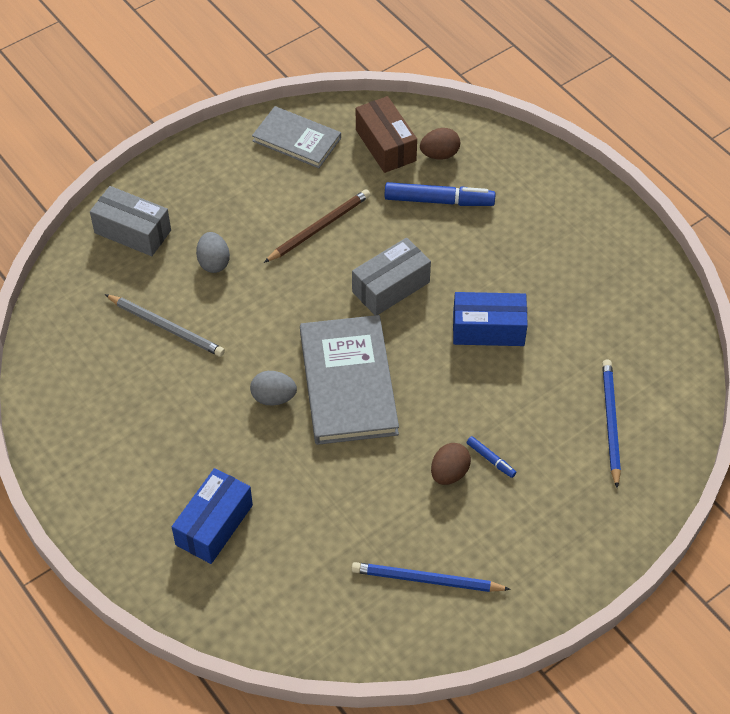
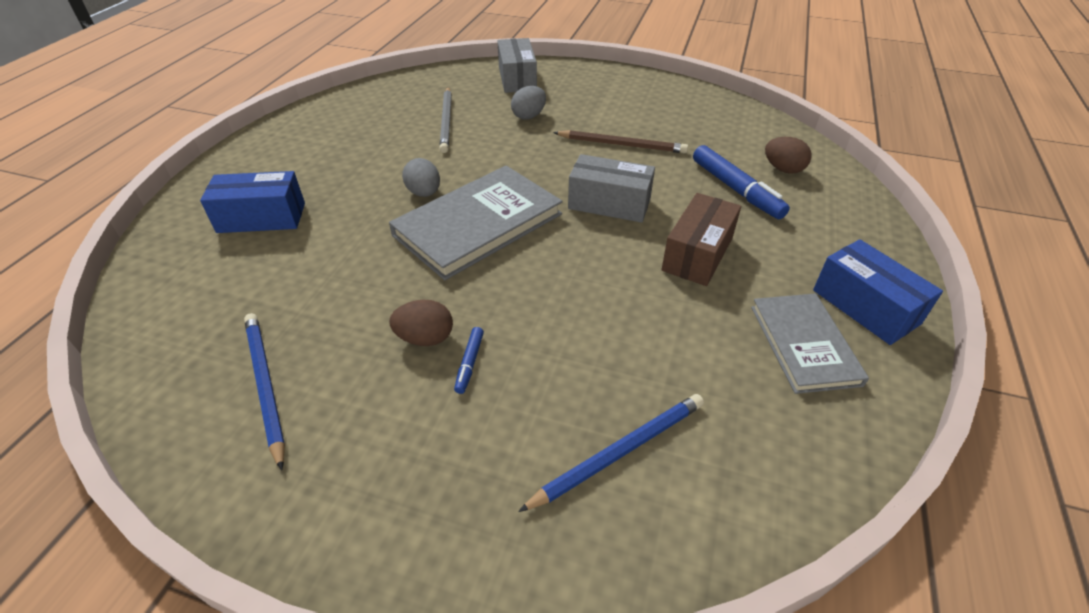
camera: 55 degrees right, 10 degrees down
(297, 139) = (689, 103): grey book -> grey book (804, 344)
(385, 145) = (747, 140): brown box -> brown box (697, 254)
(488, 329) = (634, 284): blue box -> blue box (865, 307)

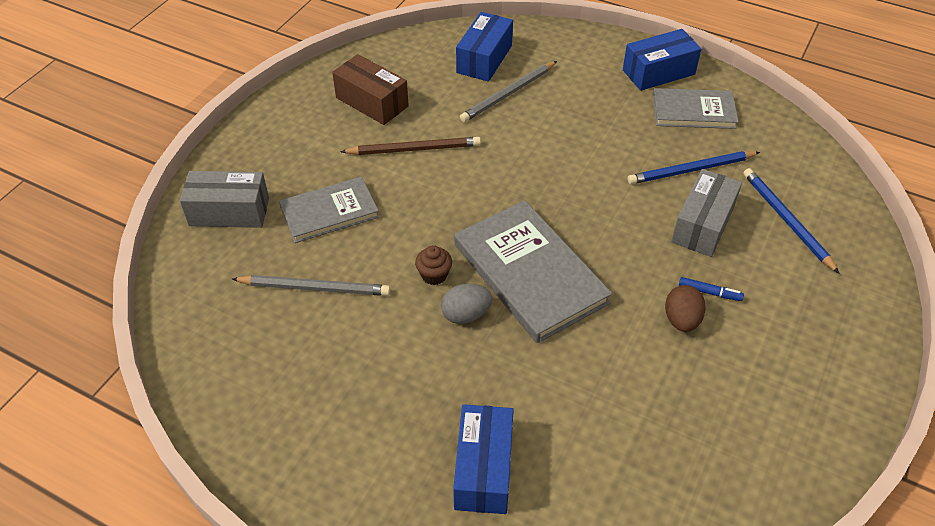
camera: 80 degrees left, 5 degrees up
(265, 386) = (734, 433): blue pencil -> blue pencil (691, 170)
(468, 172) = (434, 275): none -> brown cupcake
(529, 116) = (329, 212): grey egg -> grey book
(609, 203) = (513, 176): grey box -> grey box (702, 225)
(622, 145) = (414, 149): brown pencil -> brown pencil turned 60 degrees clockwise
(697, 254) = (592, 138): brown box -> brown box (372, 102)
(736, 189) = (508, 94): blue marker -> grey pencil
(783, 169) = (484, 59): brown egg -> blue box

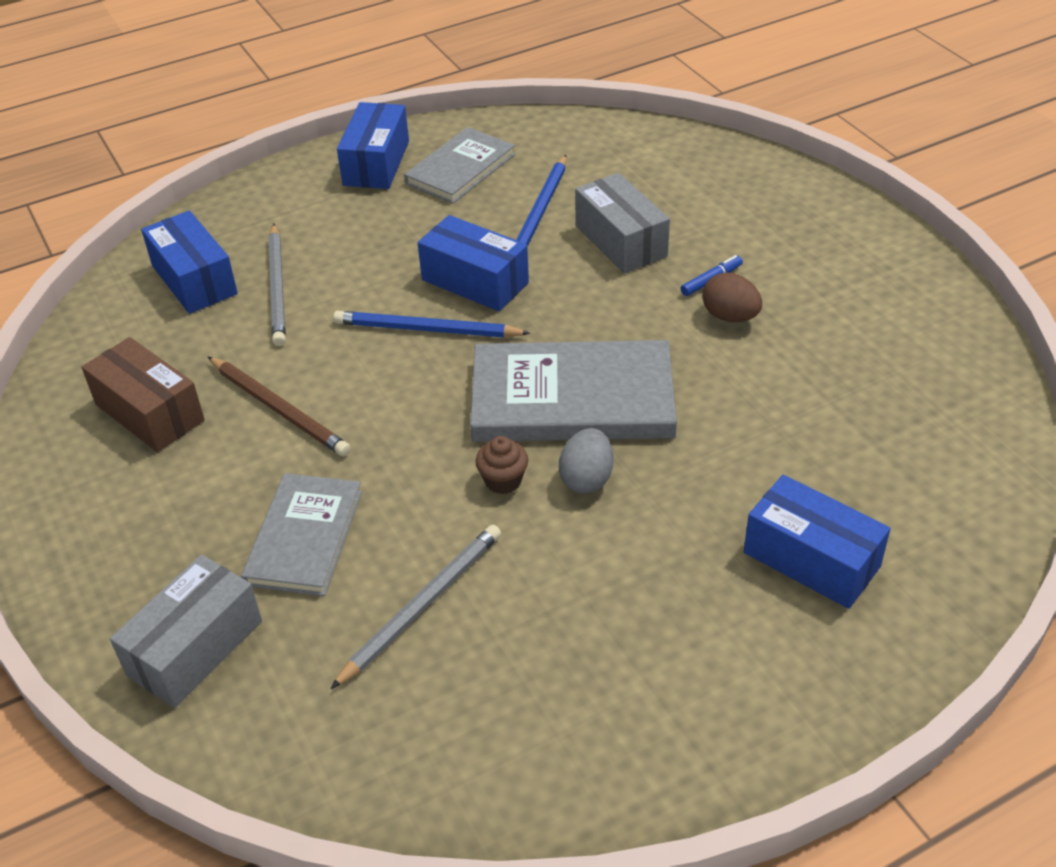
camera: 55 degrees left, 5 degrees down
(372, 102) = (149, 412): brown box -> brown box turned 60 degrees clockwise
(414, 149) = (279, 409): brown pencil -> brown pencil turned 105 degrees clockwise
(593, 174) = (475, 281): none -> blue box
(786, 220) = (665, 186): blue pencil -> blue pencil (427, 330)

